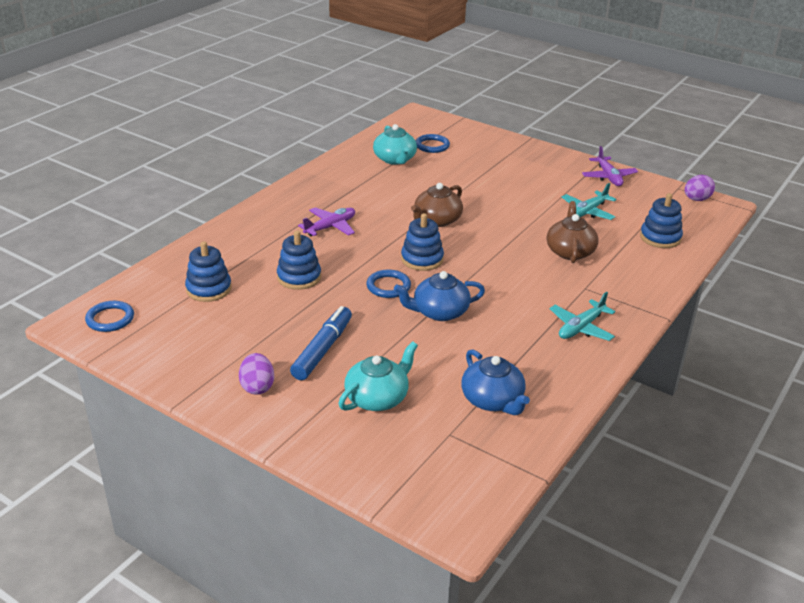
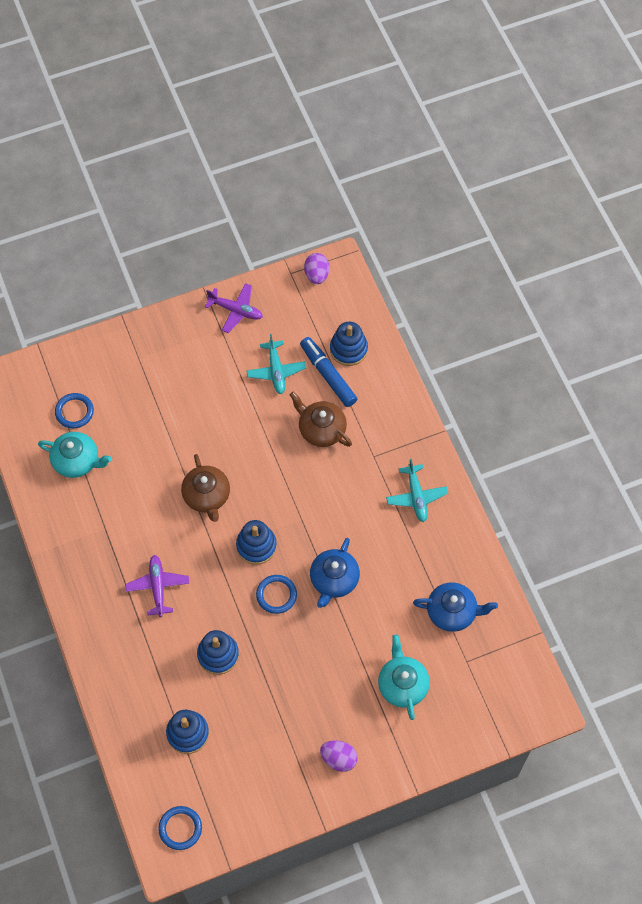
camera: 55 degrees left, 30 degrees up
(322, 350) = (325, 690): blue marker -> blue marker (328, 375)

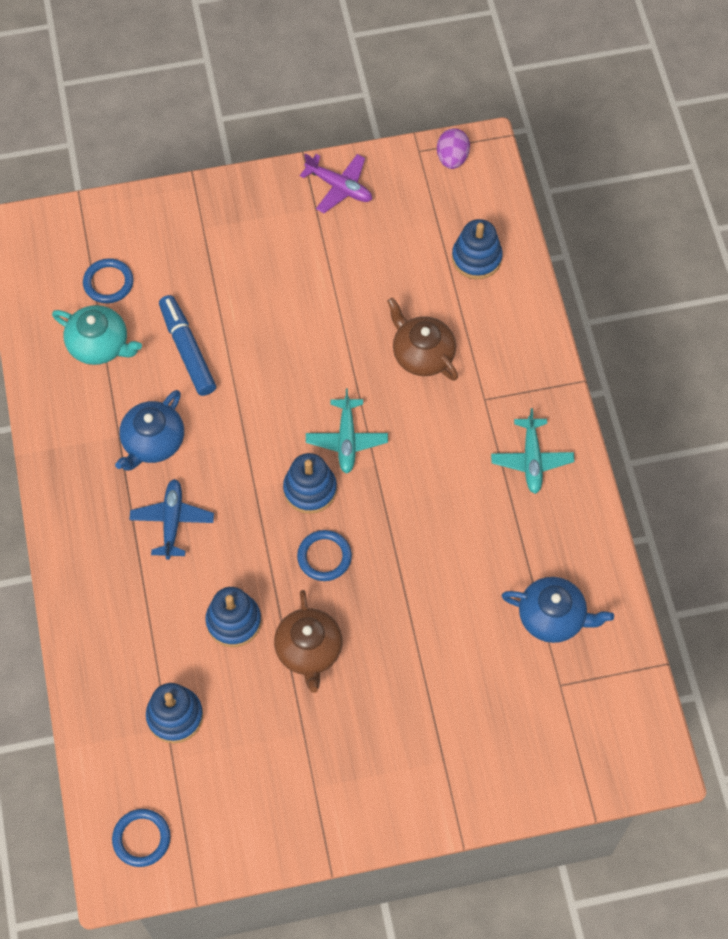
camera: 10 degrees right, 0 degrees up
(158, 587) = (172, 521): purple plane -> blue plane
(207, 496) = (258, 415): brown teapot -> brown teapot (309, 650)
(276, 371) = (377, 271): turquoise plane -> turquoise plane (346, 440)
(328, 375) = (444, 287): blue marker -> blue marker (187, 350)
(334, 580) = (403, 549): blue teapot -> blue teapot (152, 442)
(338, 759) = (367, 784): purple egg -> none
(402, 684) = (469, 701): turquoise teapot -> none

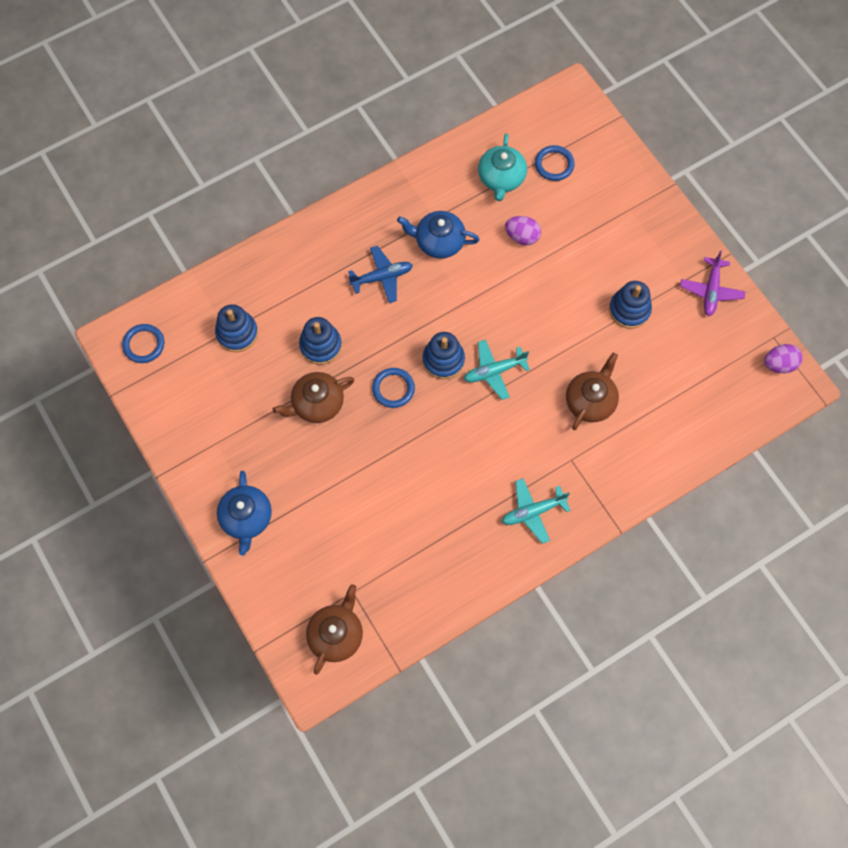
camera: 70 degrees right, 5 degrees up
(187, 350) = (522, 237): blue marker -> purple egg
(476, 258) = (695, 413): blue stacking toy -> blue stacking toy (629, 310)
(553, 617) = (406, 569): blue teapot -> blue teapot (246, 518)
(605, 719) = (336, 634): none -> brown teapot

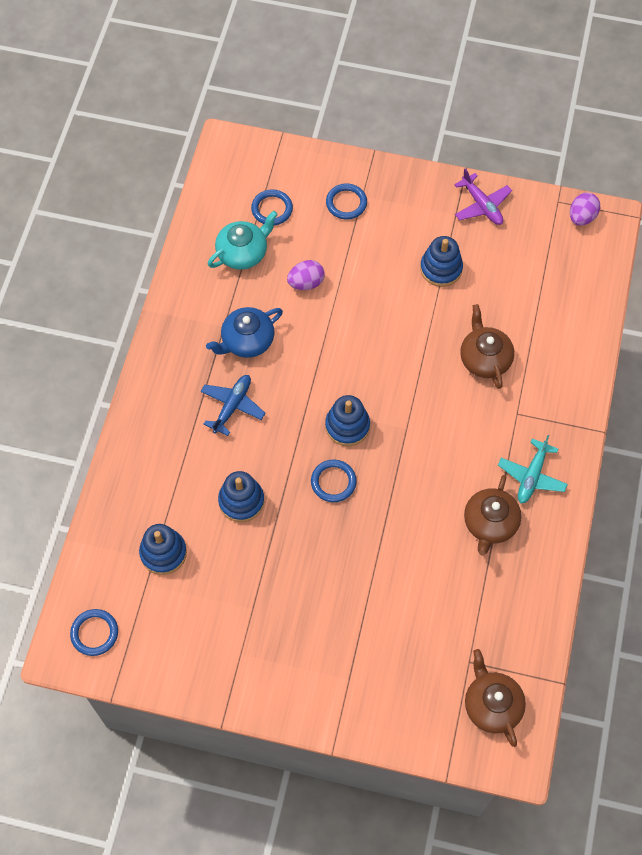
camera: 45 degrees left, 5 degrees down
(246, 518) = (329, 687): blue teapot -> none
(317, 403) = (287, 548): brown teapot -> brown teapot (490, 523)
(494, 371) = (394, 400): turquoise plane -> none
(501, 178) = (243, 252): turquoise teapot -> turquoise teapot turned 90 degrees counterclockwise
(612, 205) = (346, 203): none -> blue ring

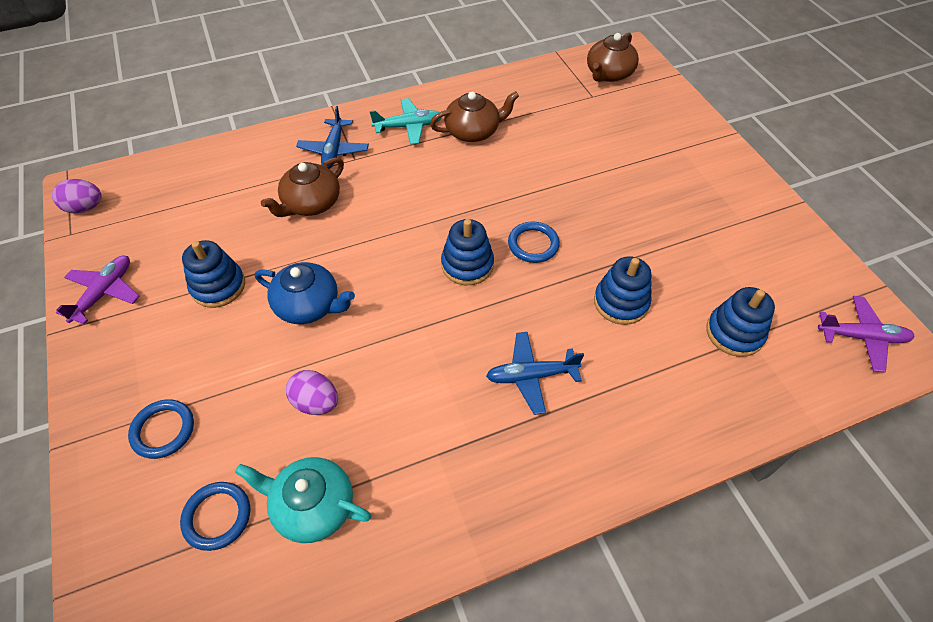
camera: 125 degrees left, 10 degrees down
(94, 633) = (862, 337): blue ring -> purple plane
(247, 341) = (440, 415): blue teapot -> blue teapot (309, 305)
(538, 404) = (334, 150): none -> blue plane

